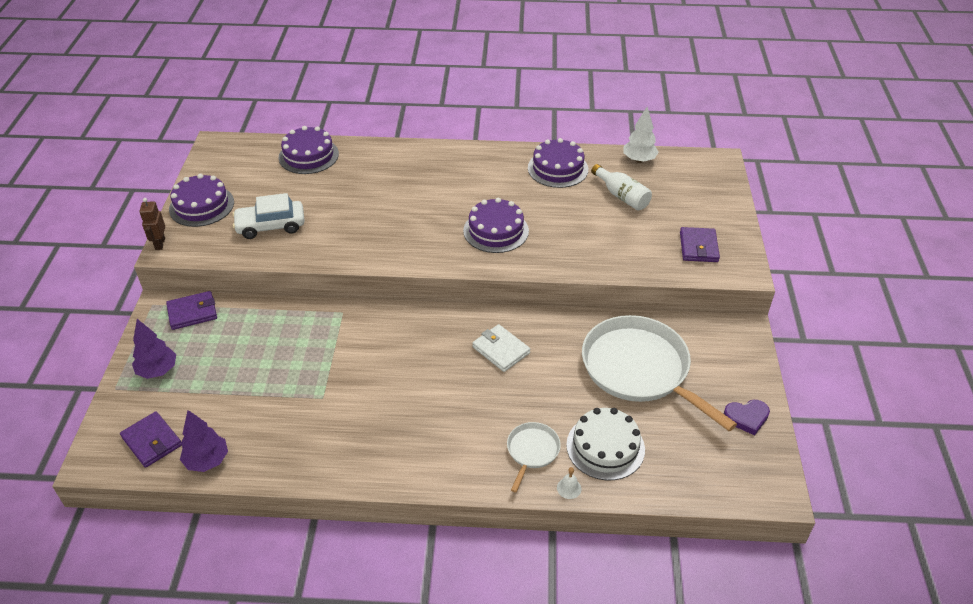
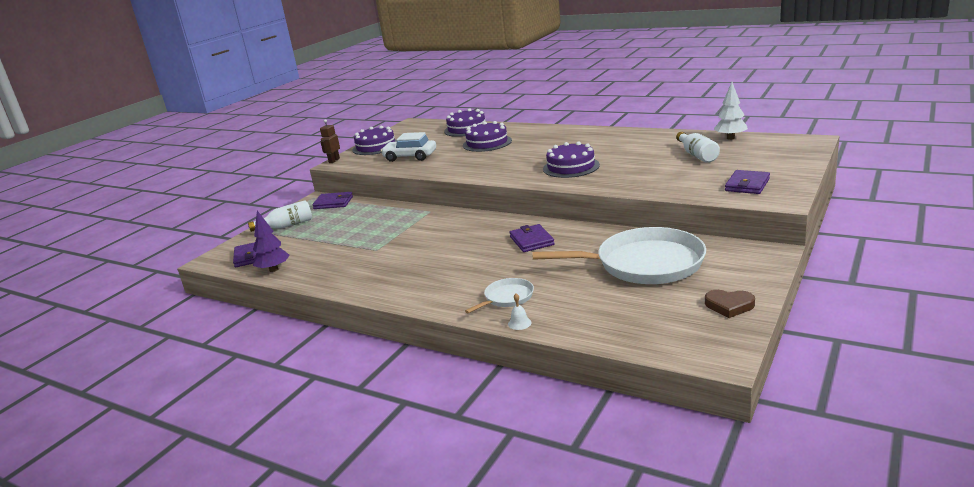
camera: 30 degrees right, 20 degrees down
(158, 371) = (287, 226): purple tree -> white bottle
(501, 350) = (531, 241): white wallet -> purple wallet
(558, 168) = (652, 140): purple cake -> purple cake (487, 143)
(605, 447) = (573, 304): white cake -> none
(639, 369) = (644, 264): white pan -> white pan turned 105 degrees clockwise
(746, 418) = (729, 306): purple heart -> brown heart

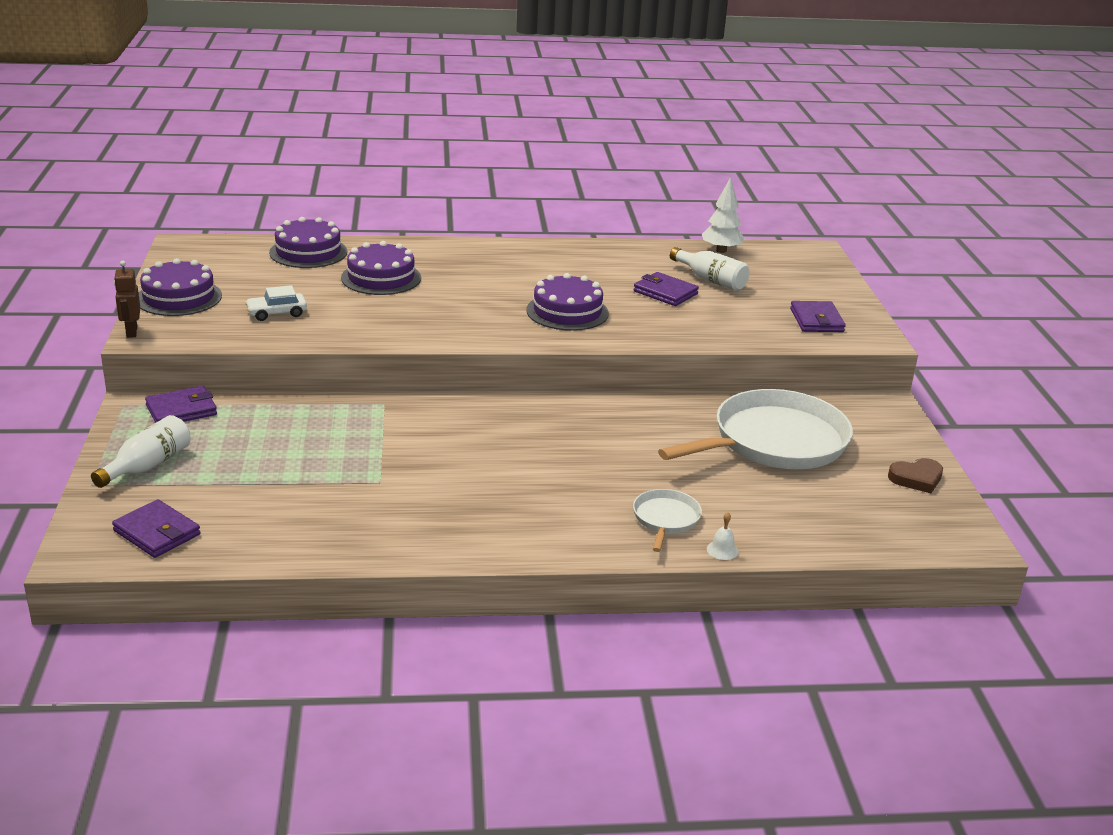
camera: 40 degrees left, 5 degrees up
(274, 269) = (239, 547): purple tree -> none
(410, 157) = (277, 313): white car -> white car, size x0.65
(531, 241) = (598, 431): purple wallet -> purple wallet (665, 292)

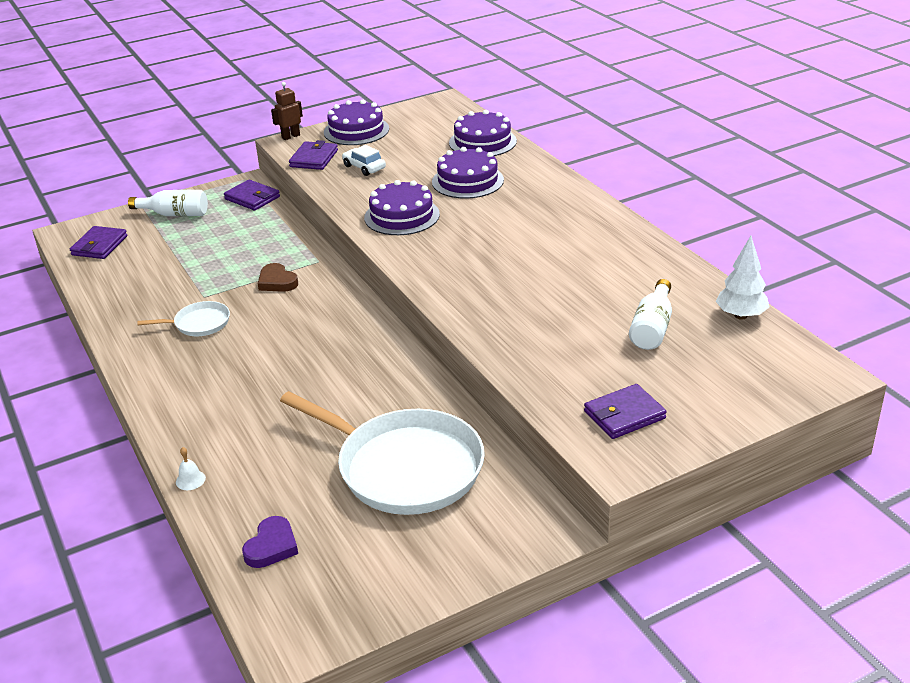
camera: 70 degrees right, 5 degrees up
(567, 312) = (490, 274): purple cake -> purple cake (402, 216)
(665, 292) = (590, 310): purple wallet -> purple wallet (314, 158)
(665, 519) = (224, 437): white pan -> white pan (199, 323)
(845, 525) = (271, 546): none -> purple heart
(916, 478) = (396, 581): brown heart -> brown heart (277, 282)

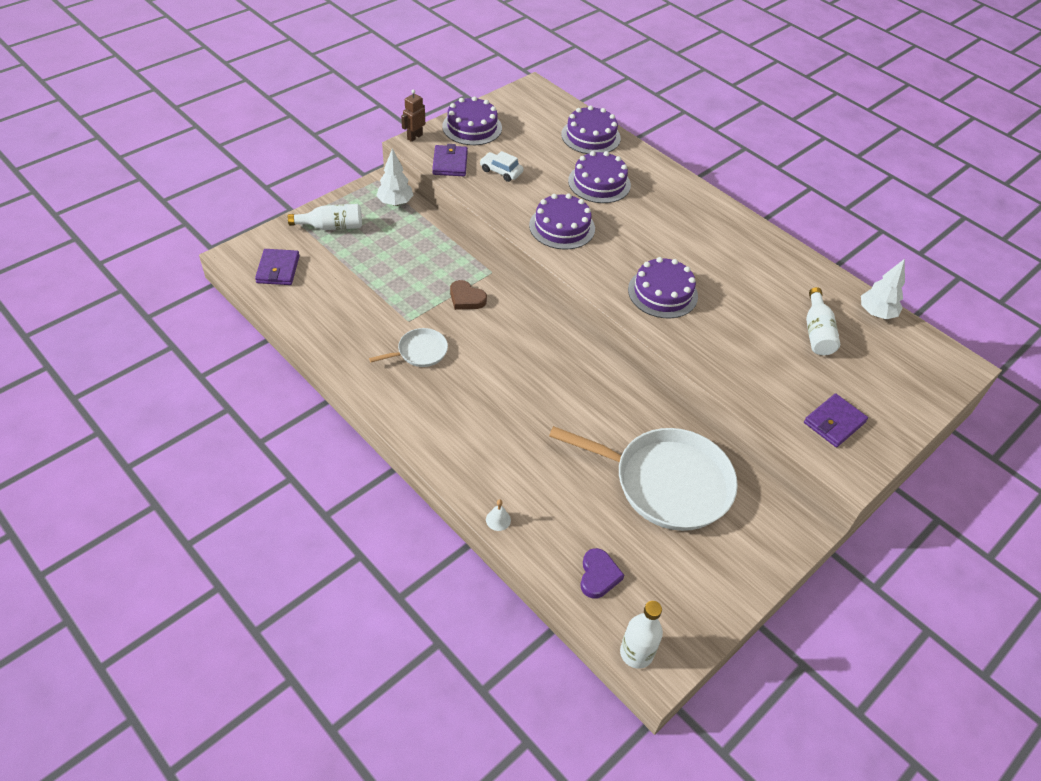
camera: 20 degrees left, 15 degrees up
(252, 198) = (395, 203): purple wallet -> white tree
(271, 628) = (636, 653): none -> white bottle
(482, 279) = (662, 293): none -> purple cake

